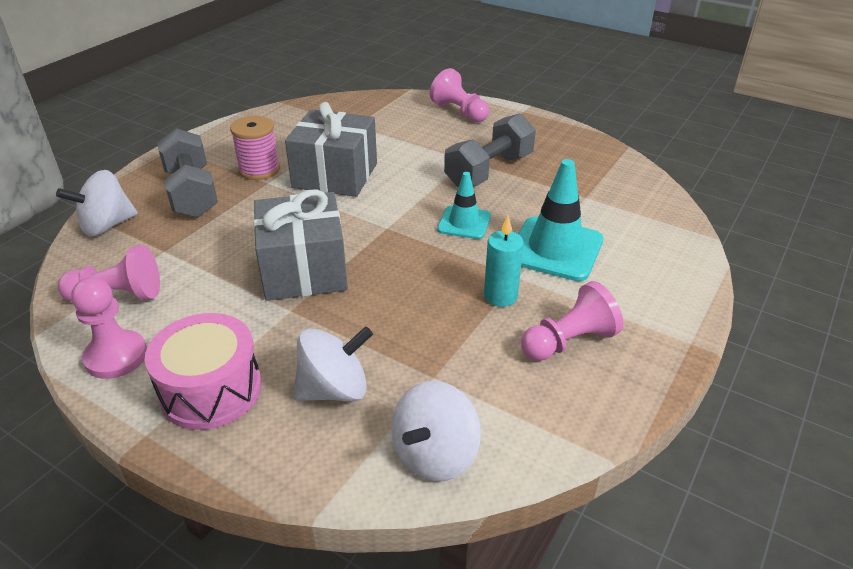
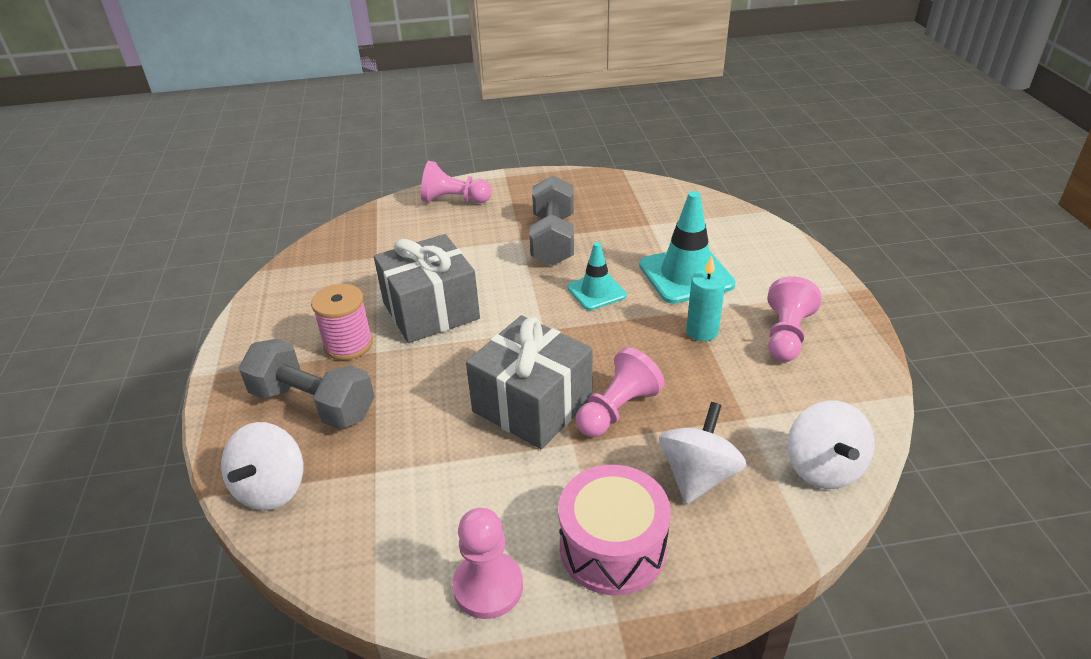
camera: 40 degrees left, 0 degrees up
(118, 295) = (398, 538): pink pawn -> pink pawn (617, 409)

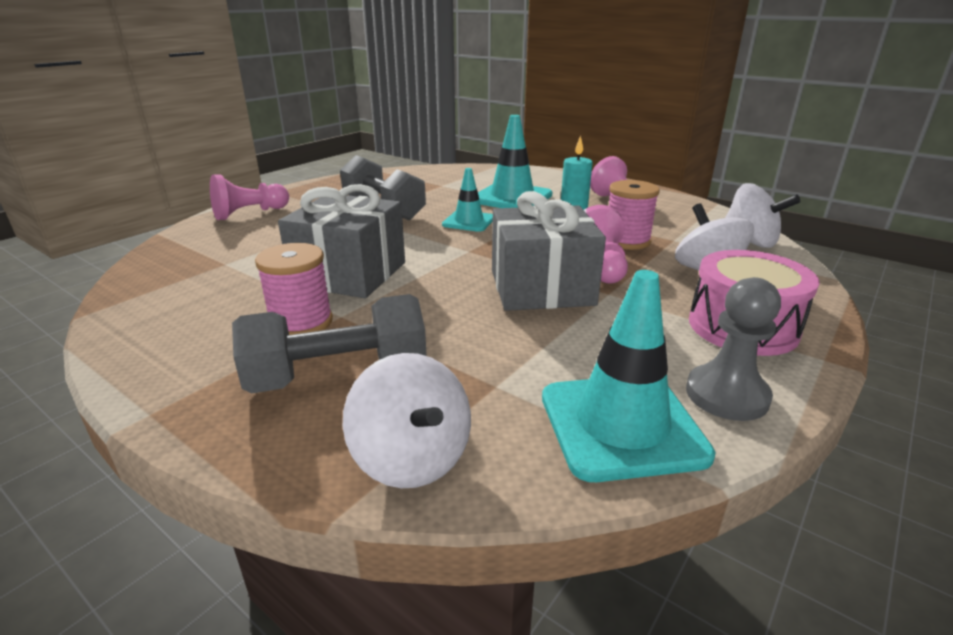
camera: 45 degrees left, 10 degrees down
(392, 553) = (621, 425): none -> turquoise traffic cone
(488, 586) = (726, 395): pink pawn -> grey pawn
(694, 393) = (626, 241): none -> pink spool

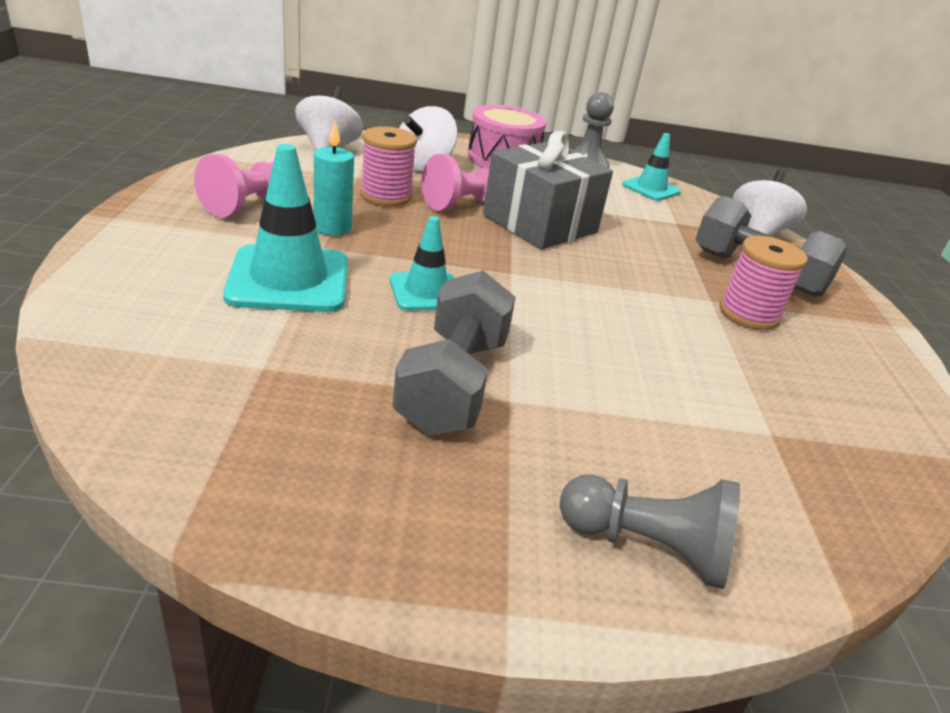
camera: 130 degrees left, 5 degrees up
(249, 213) = (647, 546): pink pawn -> grey pawn
(350, 274) = (654, 325): grey gift -> none
(621, 425) = (651, 188): turquoise traffic cone -> turquoise traffic cone, size x0.60

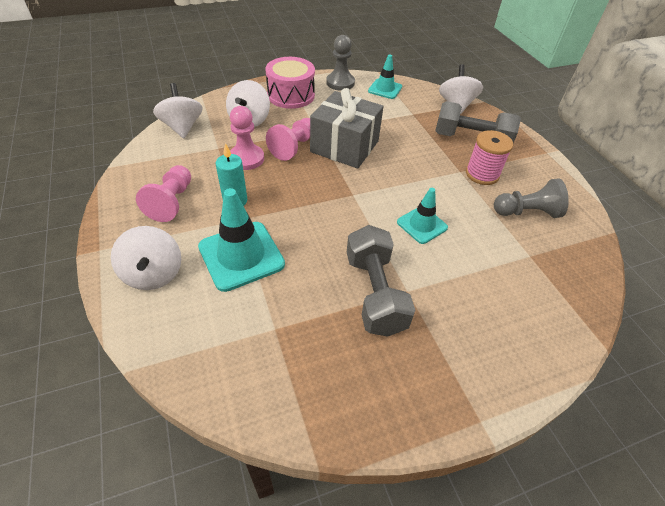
camera: 20 degrees left, 15 degrees up
(156, 259) = (153, 274): none -> white spinning top
(386, 196) = (246, 158): pink spool -> pink pawn
(426, 292) = (320, 231): turquoise traffic cone -> turquoise traffic cone (422, 225)
(647, 546) = (514, 353): grey pawn -> grey pawn (526, 212)

